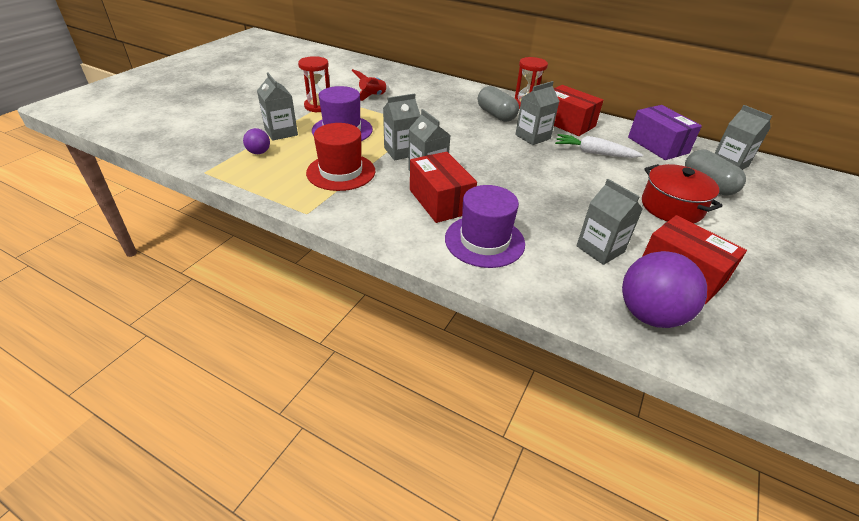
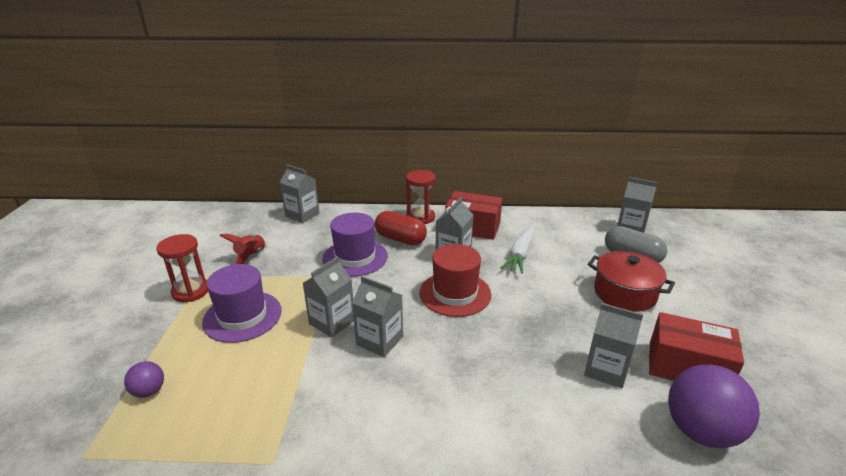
camera: 25 degrees left, 10 degrees down
(281, 132) = (163, 347): grey carton -> grey carton (302, 214)
(341, 172) = (278, 379): red hat -> red hat (455, 293)
(440, 201) = (418, 374): red box -> none
(484, 241) = (498, 409): purple hat -> purple hat (355, 257)
(496, 115) = (400, 239): grey capsule -> red capsule
(594, 153) = (520, 255): white carrot -> white carrot turned 60 degrees counterclockwise
(657, 145) = (564, 227): purple box -> none

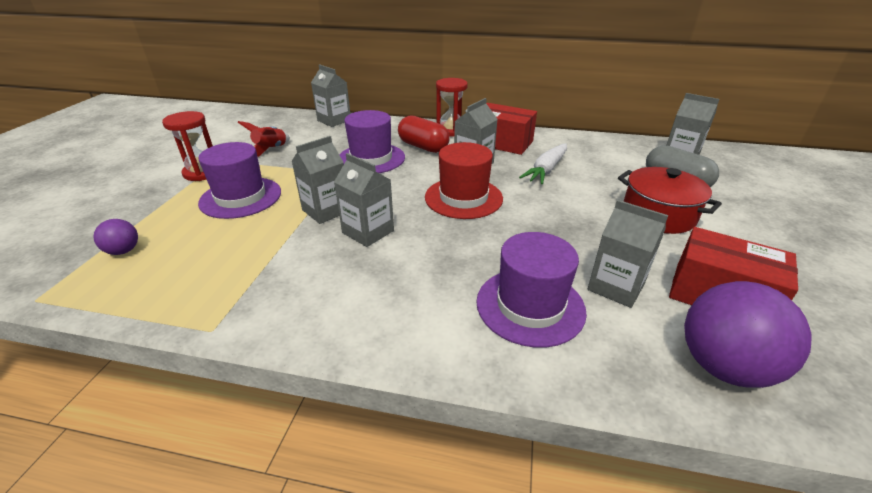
camera: 10 degrees right, 5 degrees up
(542, 398) = (530, 306): none -> purple hat

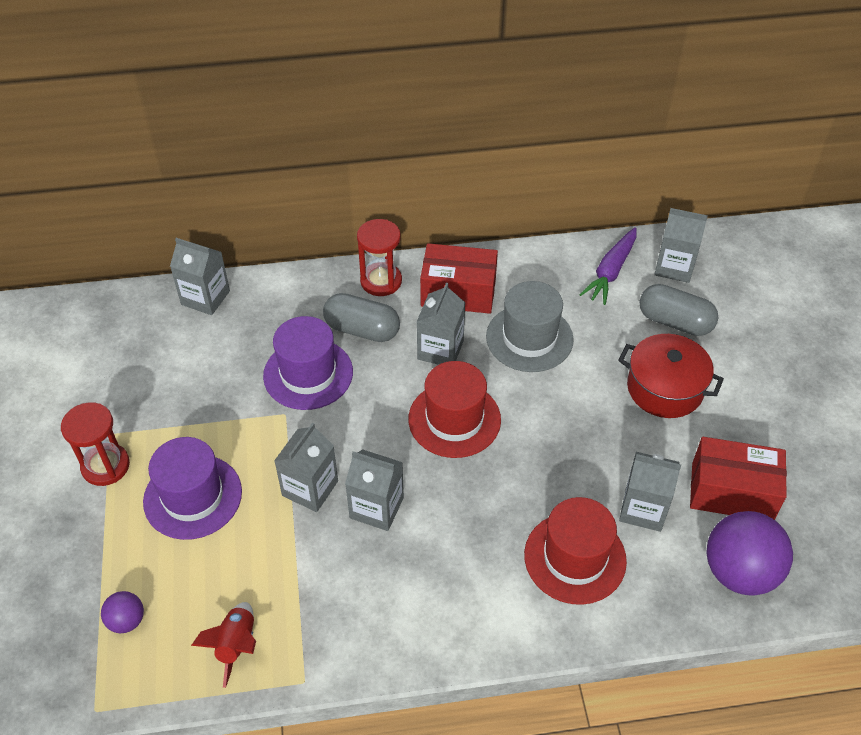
camera: 20 degrees left, 15 degrees up
(271, 149) = (161, 391): red rocket -> red rocket (236, 645)
(423, 147) = (362, 329): red capsule -> grey capsule
(530, 306) = (575, 558): purple hat -> red hat
(546, 170) = (529, 338): white carrot -> grey hat
(625, 151) = (610, 272): none -> purple carrot

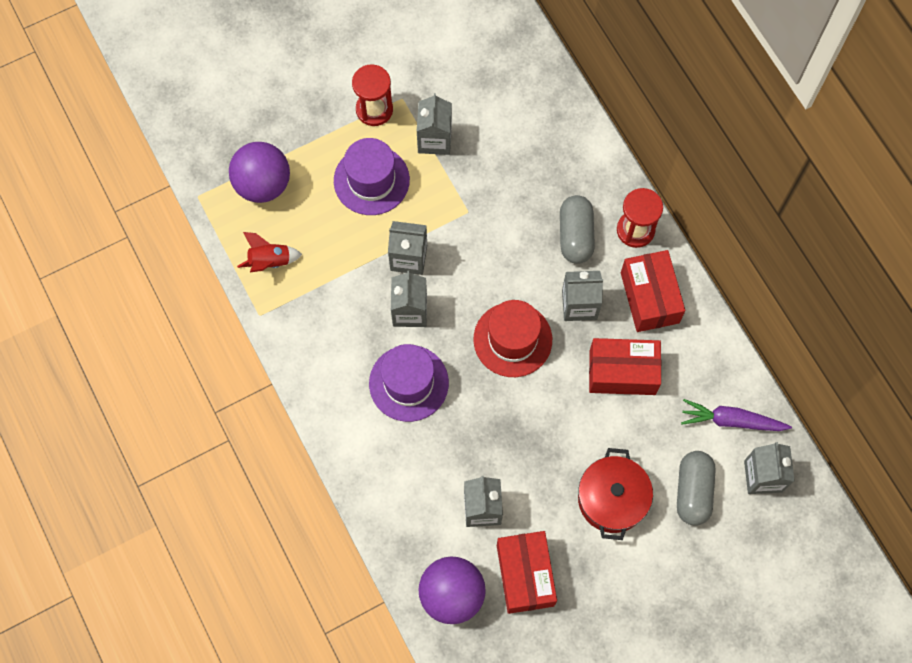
camera: 70 degrees right, 20 degrees up
(127, 620) = (263, 184): purple ball -> purple ball, size x2.05
(205, 298) = (558, 101): grey carton -> grey carton (434, 139)
(308, 374) = (513, 212): purple hat -> purple hat (408, 383)
(529, 338) = (622, 372): grey hat -> red box
(575, 558) = (419, 468): red hat -> none

